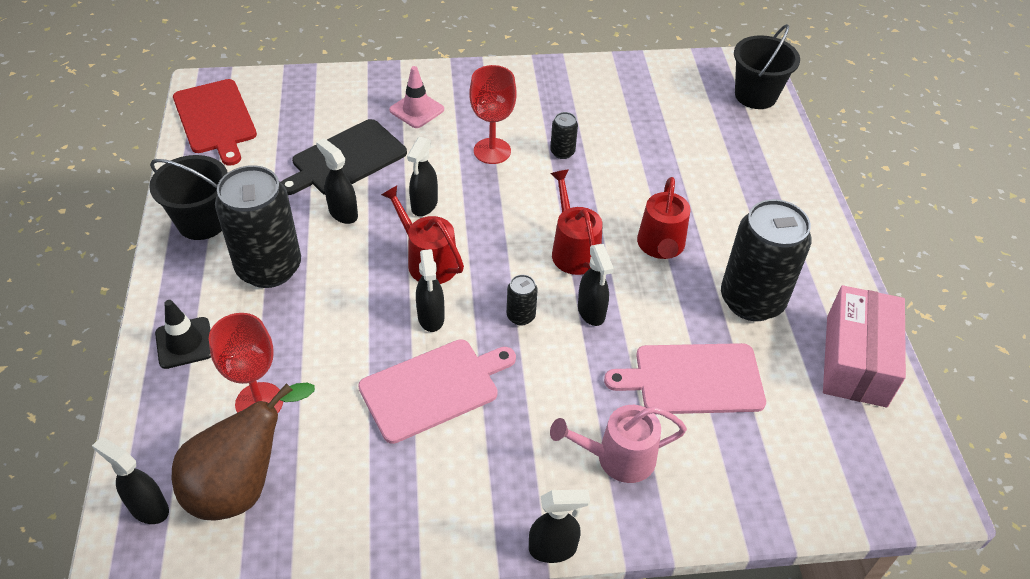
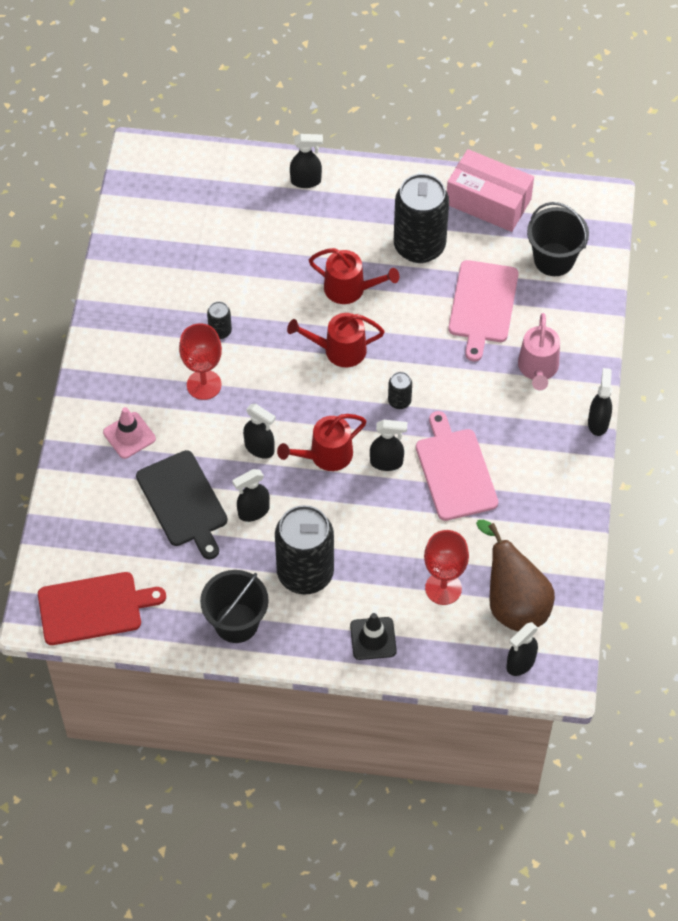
camera: 75 degrees left, 10 degrees up
(591, 312) = (406, 353): black spray bottle -> black spray bottle (306, 181)
(755, 95) = (185, 165): black bucket -> black bucket (554, 259)

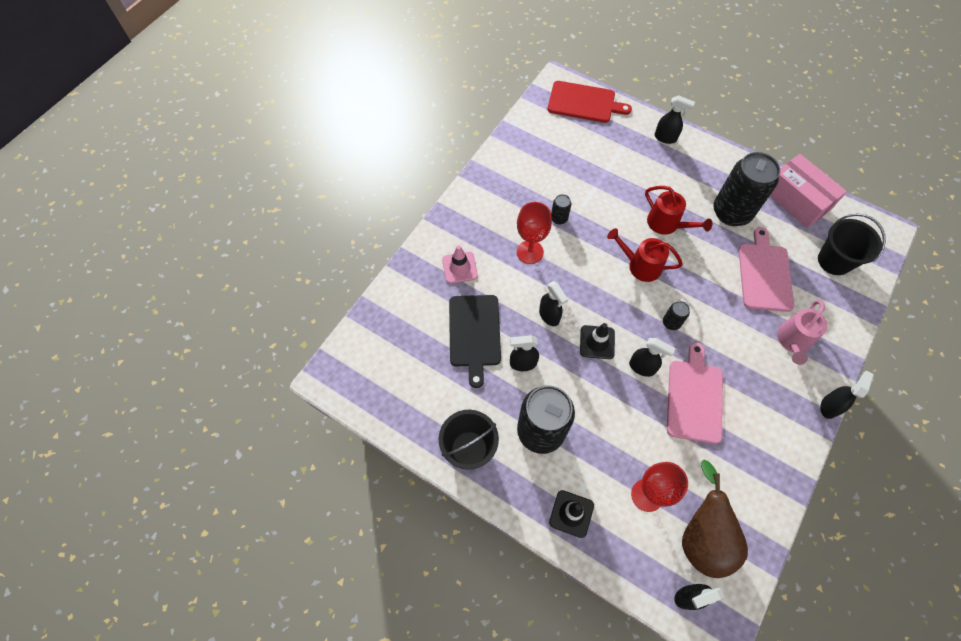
camera: 25 degrees right, 5 degrees up
(94, 608) = (370, 388): red cutting board -> red cutting board (584, 102)
(326, 455) = (597, 342): red watering can -> black traffic cone
(482, 305) = (764, 274): pink cutting board -> pink cutting board turned 150 degrees clockwise

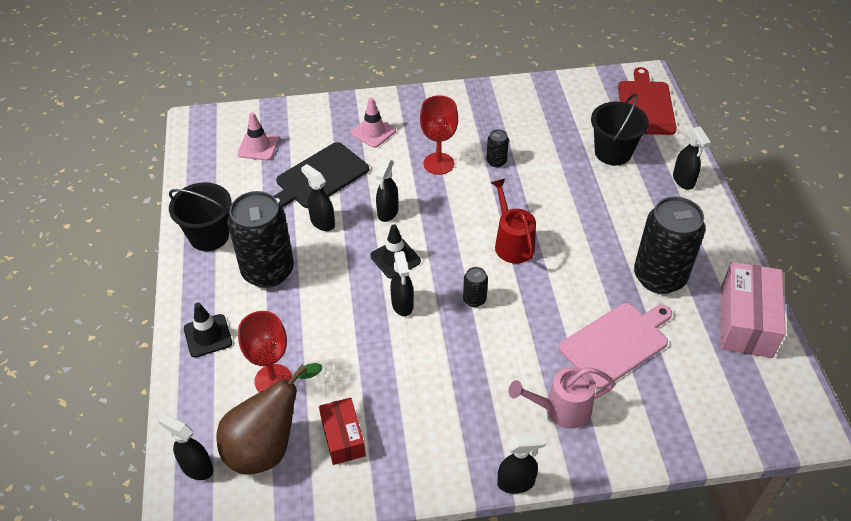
camera: 50 degrees right, 15 degrees down
(402, 352) = (258, 146): none -> pink traffic cone
(584, 102) = (645, 105): red cutting board -> red cutting board turned 150 degrees counterclockwise
(666, 224) = (583, 236): red watering can -> none
(694, 397) = (410, 362): pink cutting board -> none
(728, 482) = (343, 437): none -> red box
(834, 261) = (707, 395): black bucket -> black bucket (613, 152)

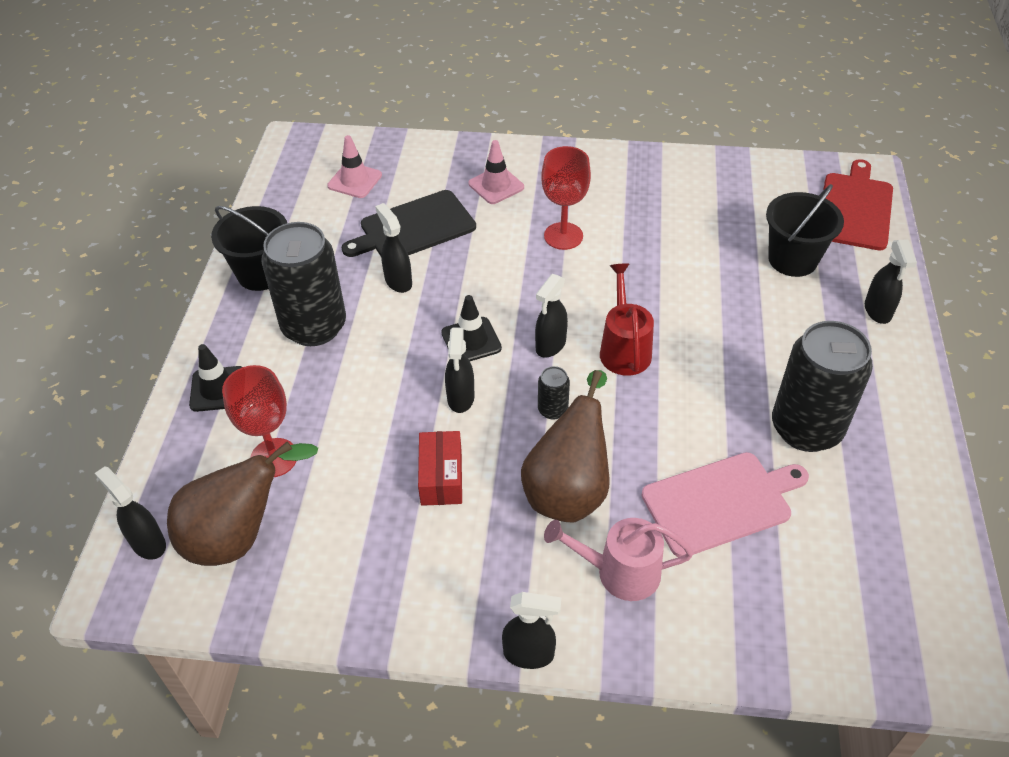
camera: 15 degrees right, 0 degrees up
(343, 437) = (332, 546): red box -> red box (441, 477)
(387, 212) = (480, 283): black spray bottle -> black spray bottle (550, 345)
(496, 161) = (637, 245): black can -> none
(505, 356) = (569, 489): none -> brown pear
(746, 321) = (909, 511): pink box -> none

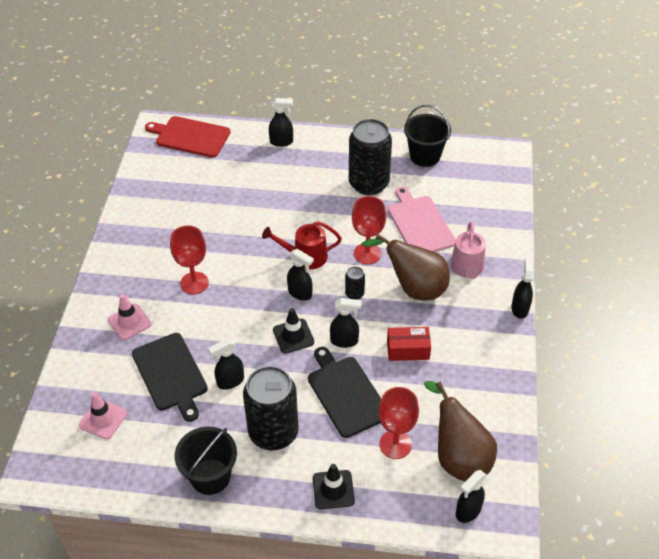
camera: 90 degrees left, 0 degrees up
(367, 401) = (346, 393): none -> black cutting board
(639, 426) = (367, 253): none -> red goblet
(792, 259) = (233, 171): black bucket -> black bucket (425, 156)

